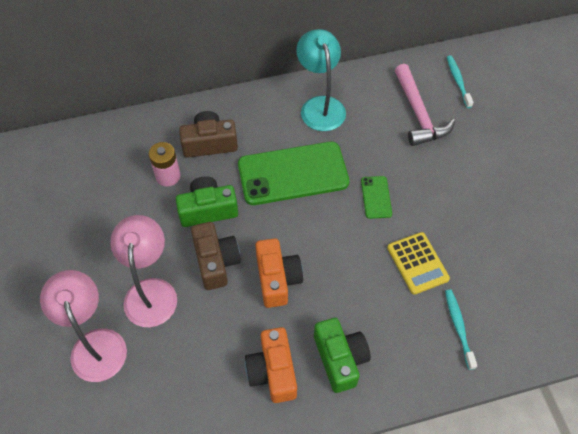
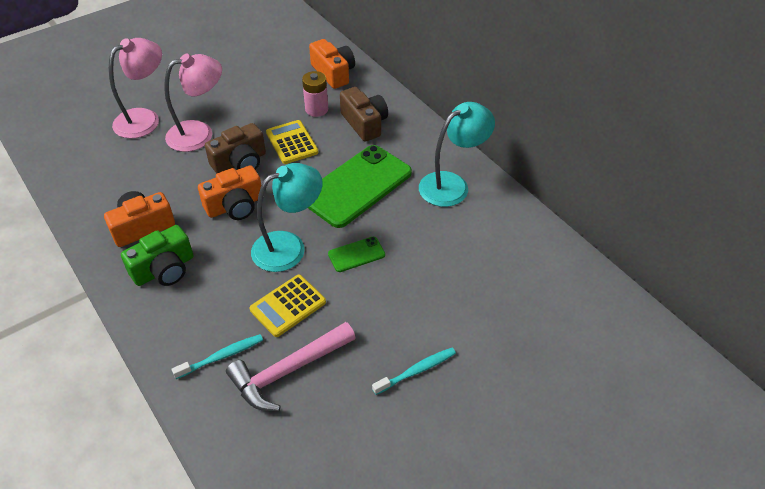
camera: 70 degrees right, 10 degrees down
(118, 147) = (333, 73): none -> orange camera
(208, 209) = (292, 142): green camera -> yellow calculator
(293, 173) = (357, 186): green phone -> green phone turned 75 degrees clockwise
(348, 246) = (289, 247): none -> turquoise lamp
(418, 113) = (488, 266): pink hammer -> pink hammer (288, 371)
(458, 81) = (560, 292): turquoise toothbrush -> turquoise toothbrush (416, 371)

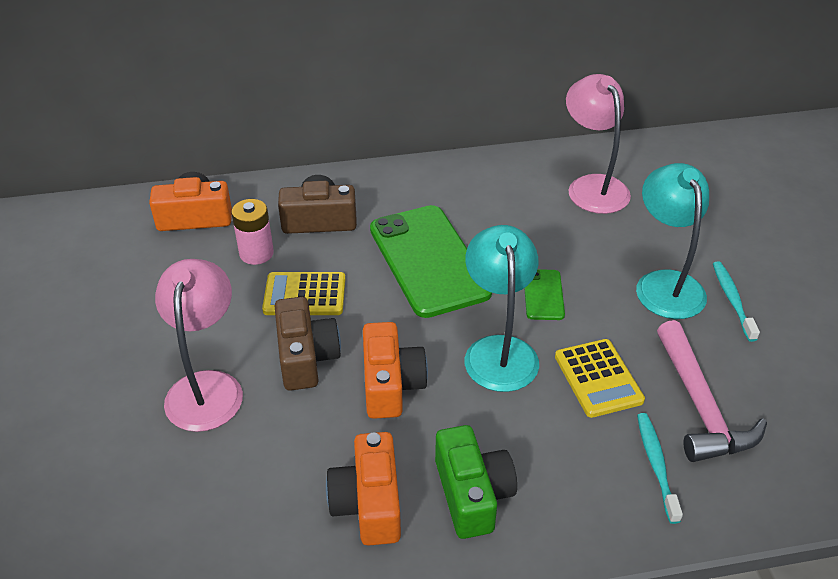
camera: 65 degrees left, 5 degrees down
(145, 119) = (114, 447): pink lamp -> pink lamp (592, 186)
(452, 184) = (475, 187): turquoise lamp -> turquoise lamp (665, 284)

